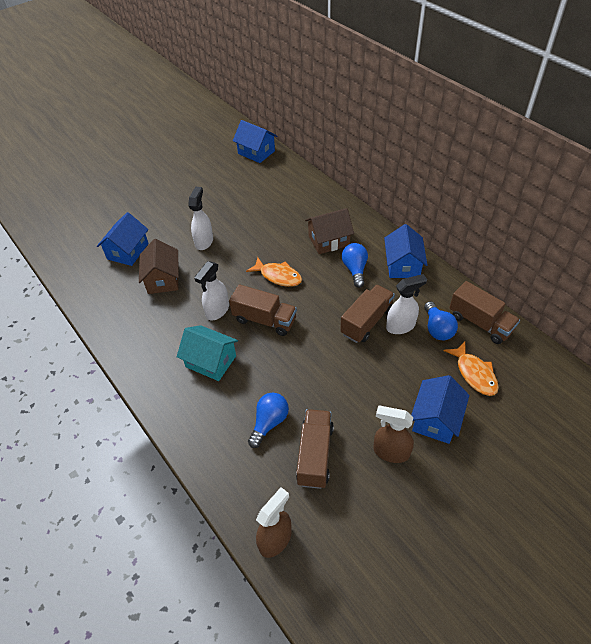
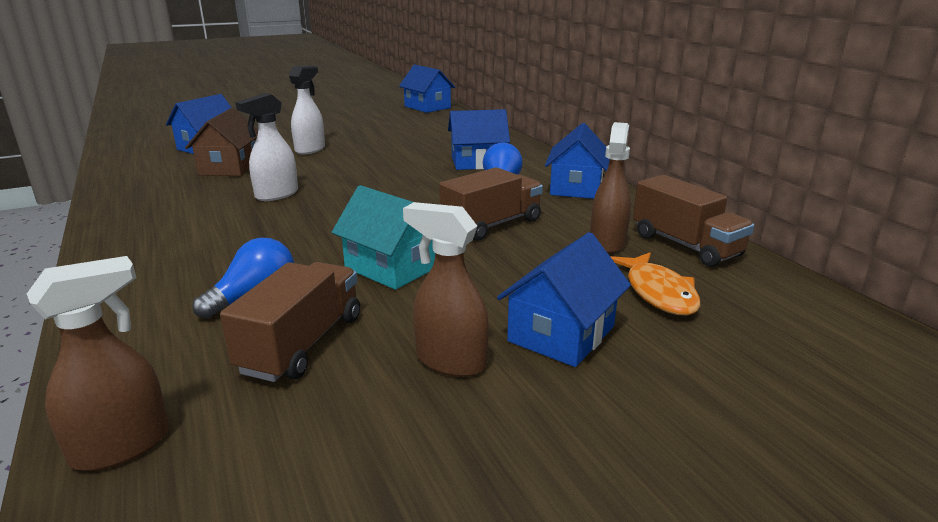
camera: 10 degrees right, 25 degrees down
(211, 361) = (223, 231): turquoise house -> turquoise house (392, 267)
(264, 320) = (336, 208): brown truck -> none
(278, 276) = (386, 179): orange fish -> none
(329, 241) = (477, 162): brown house -> blue house
(401, 326) = (546, 234): white spray bottle -> none
(437, 329) = (607, 243): blue light bulb -> brown spray bottle

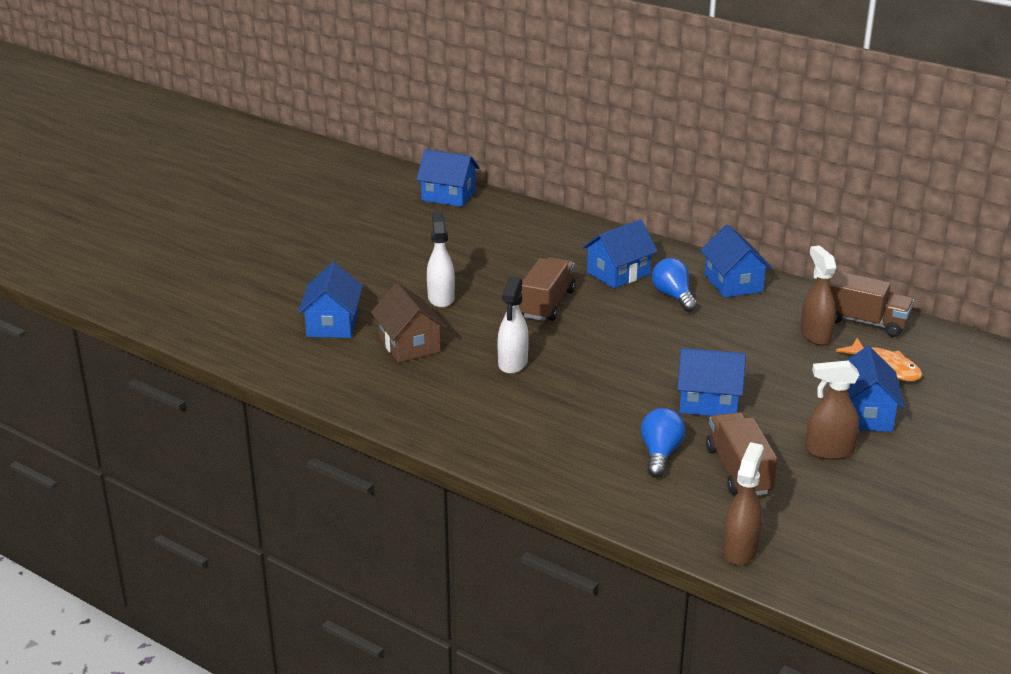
camera: 30 degrees left, 5 degrees up
(392, 267) = (708, 402): turquoise house -> blue house
(492, 225) = (722, 343): brown truck -> brown truck (547, 304)

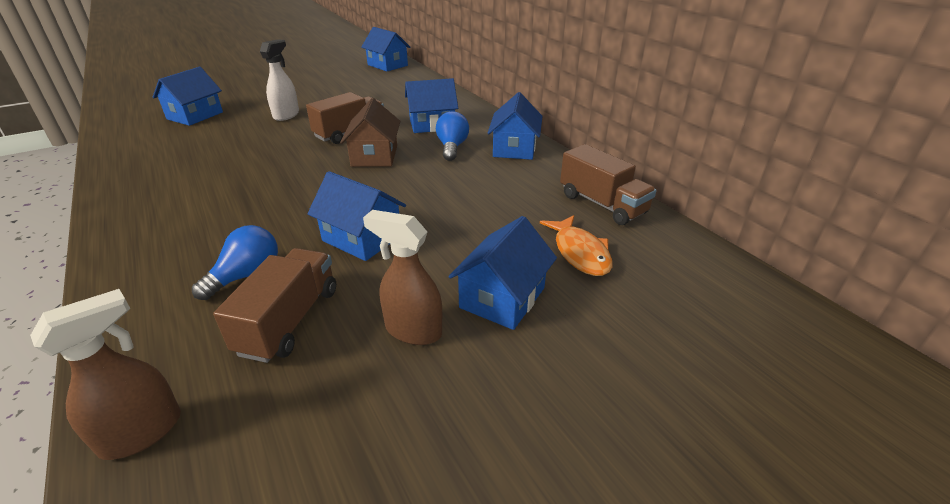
camera: 25 degrees right, 5 degrees up
(409, 345) = (215, 137): brown house -> brown house (374, 156)
(512, 363) = (259, 166): white spray bottle -> none
(815, 335) = (539, 204): brown spray bottle -> none

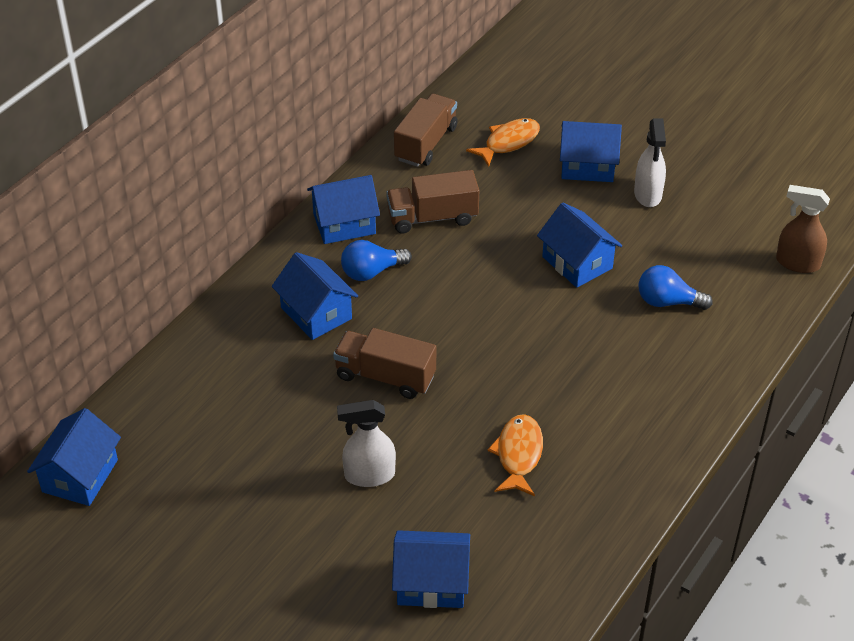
camera: 115 degrees left, 10 degrees up
(223, 157) = (518, 454): none -> orange fish
(289, 320) = (686, 253): brown truck -> brown truck (432, 217)
(362, 238) = (577, 262): blue house -> blue house turned 45 degrees counterclockwise
(374, 156) = (431, 325): brown house -> none
(412, 330) = (648, 195): brown spray bottle -> white spray bottle

